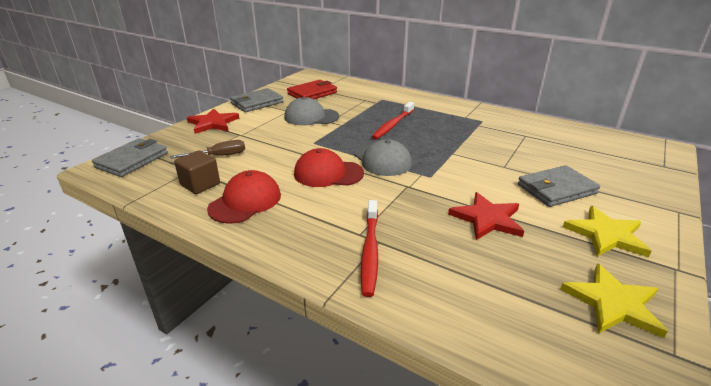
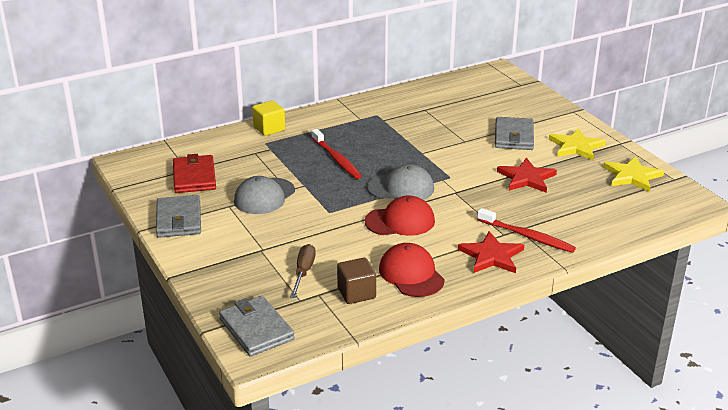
camera: 60 degrees left, 0 degrees up
(213, 123) = (208, 261): red star -> red star (491, 256)
(328, 173) = (400, 221): red cap -> red cap turned 135 degrees counterclockwise
(402, 95) = (269, 129): none -> yellow cube

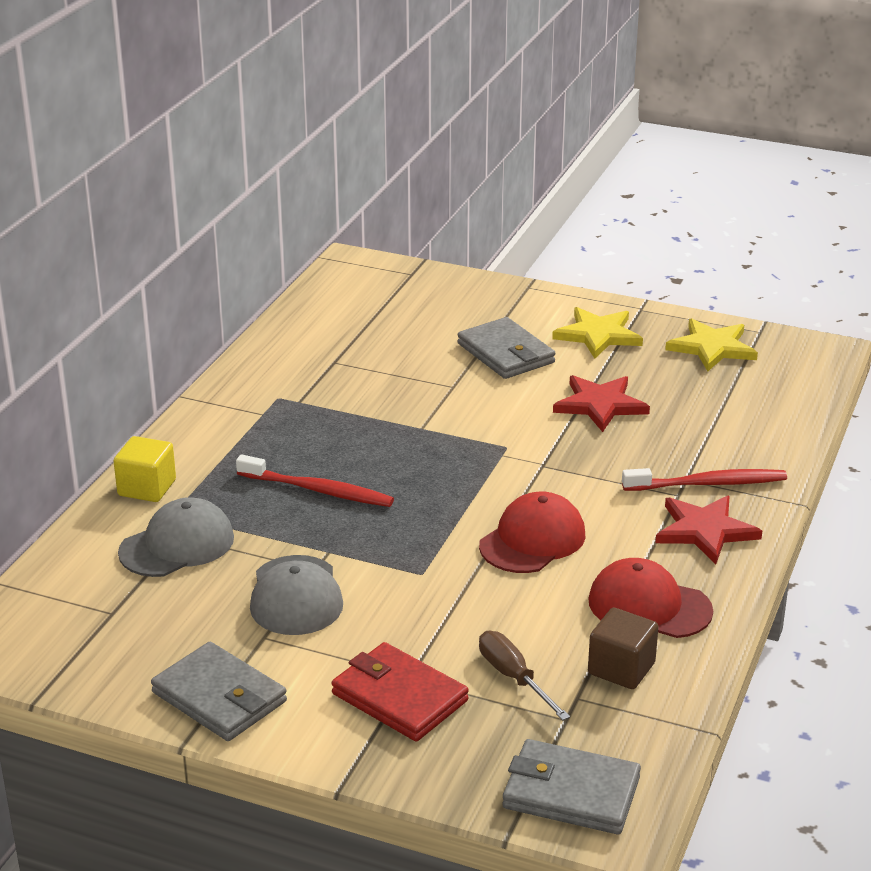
camera: 40 degrees left, 0 degrees up
(194, 177) = (142, 619): red wallet -> red wallet (399, 697)
(401, 188) = (466, 492): grey cap -> grey cap (177, 545)

